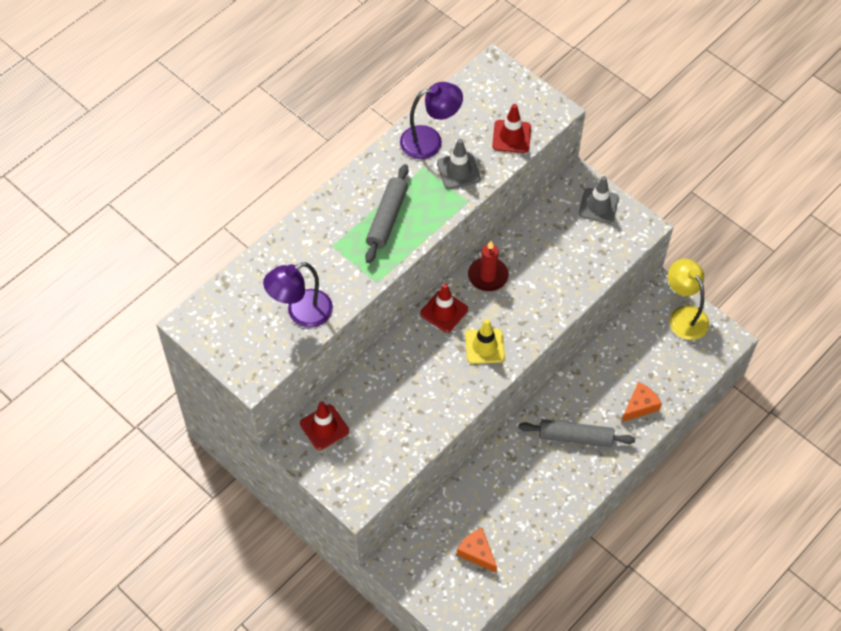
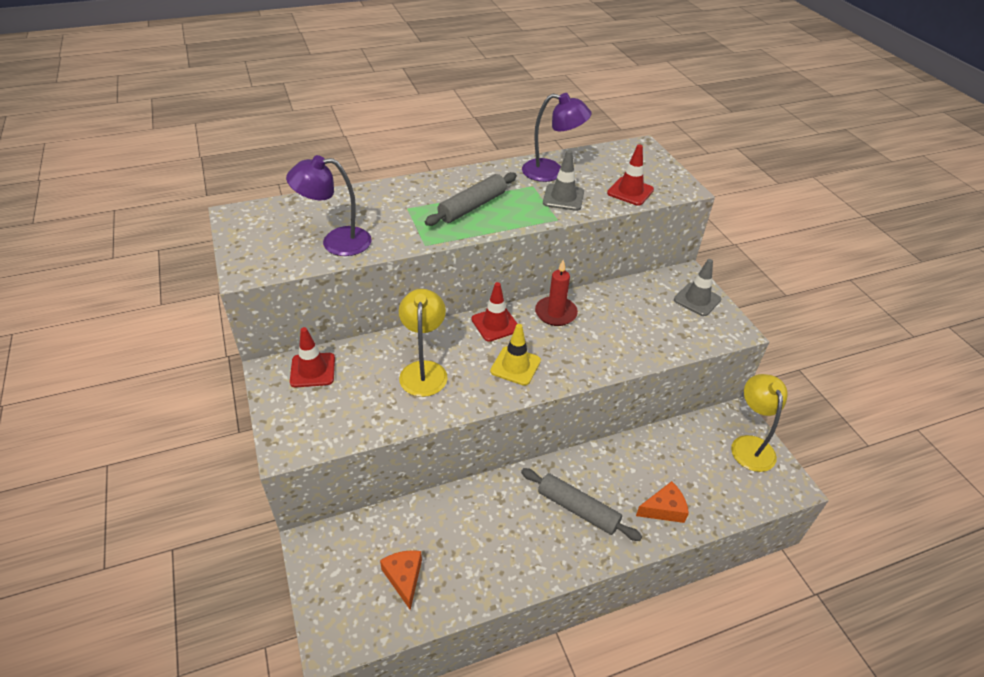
camera: 25 degrees right, 15 degrees down
(414, 385) = (424, 370): none -> yellow lamp

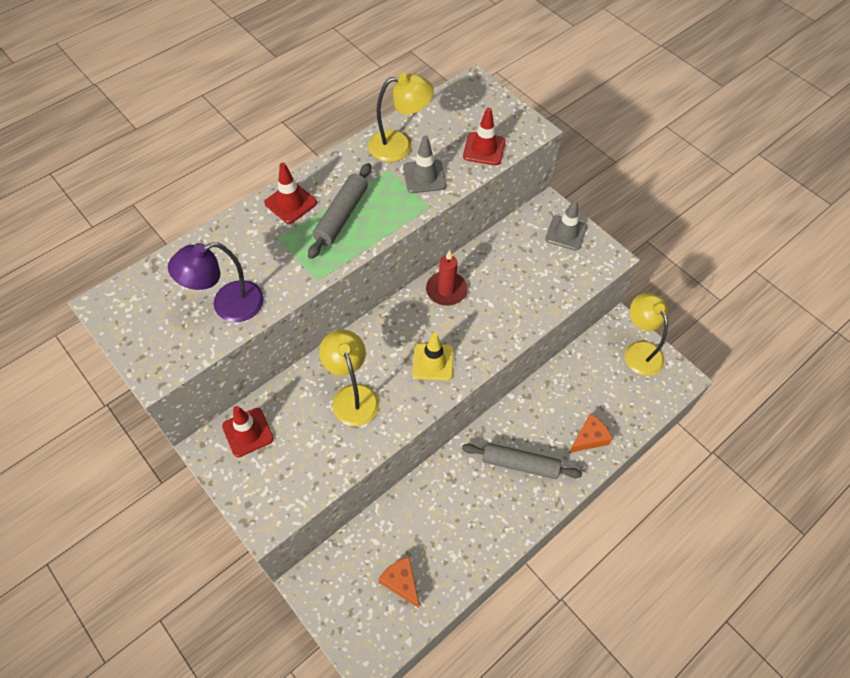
camera: 20 degrees left, 15 degrees up
(495, 324) = (396, 321): red traffic cone -> red traffic cone (290, 203)
(551, 172) = (399, 145): purple lamp -> yellow lamp

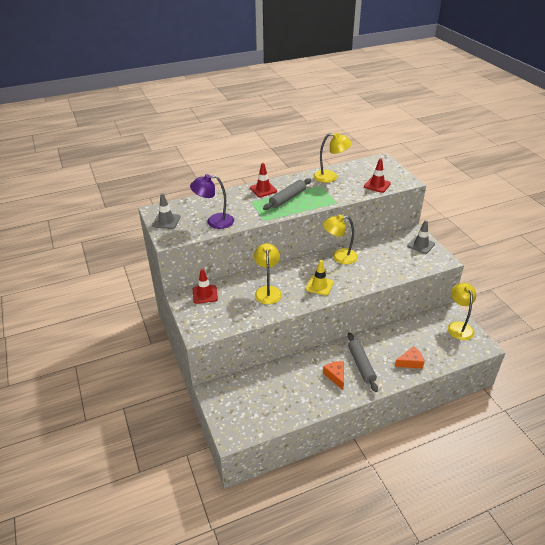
camera: 20 degrees right, 20 degrees down
(401, 582) = (267, 404): orange cheese -> orange cheese (336, 376)
(424, 176) = (339, 191): grey traffic cone -> grey traffic cone (166, 221)
(446, 290) = (339, 257): red candle -> yellow lamp
(520, 464) = (361, 365): grey rolling pin -> grey rolling pin turned 45 degrees clockwise

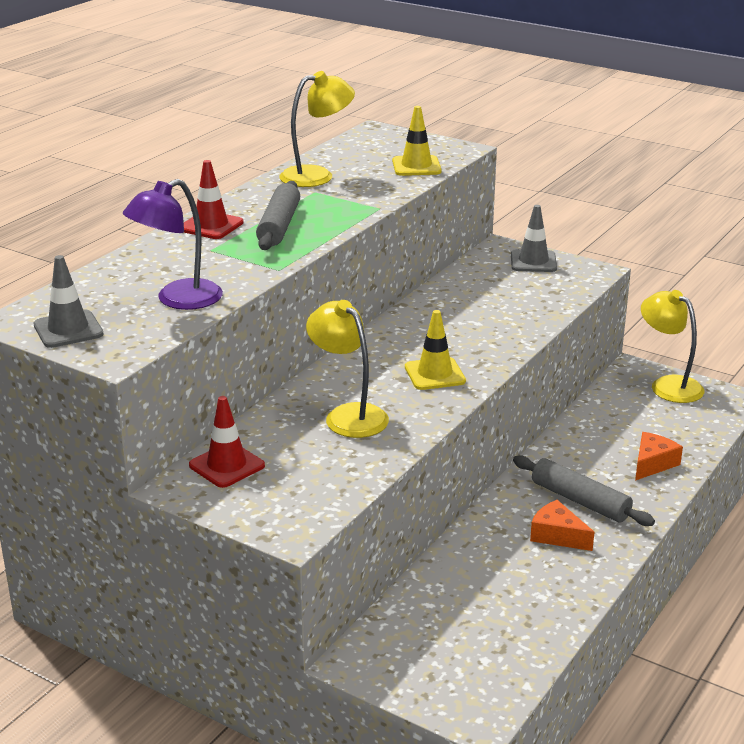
camera: 35 degrees left, 10 degrees down
(339, 257) = (417, 321): yellow lamp -> none
(377, 185) = (416, 166): red traffic cone -> yellow traffic cone

